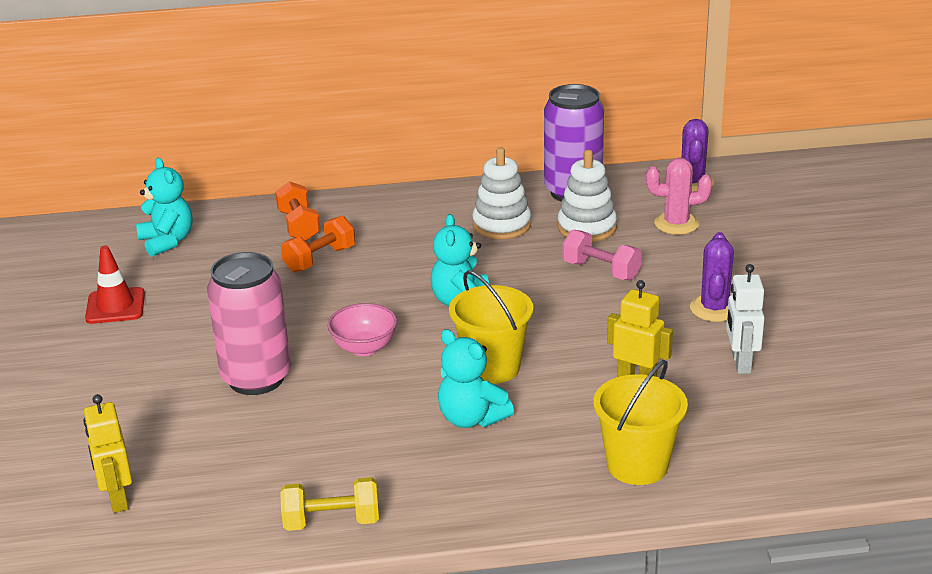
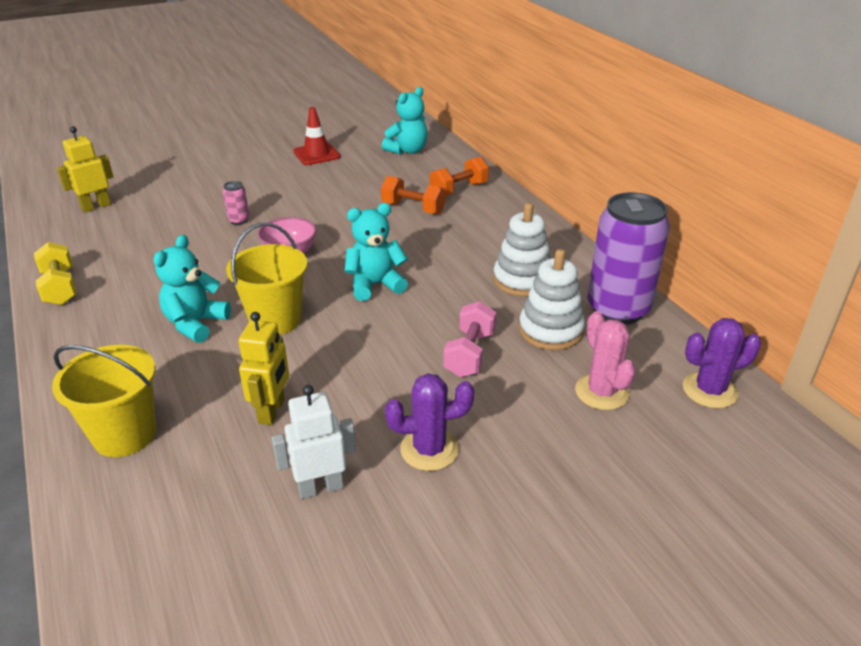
camera: 70 degrees right, 5 degrees up
(256, 378) = (239, 220): pink can -> pink can, size x0.40

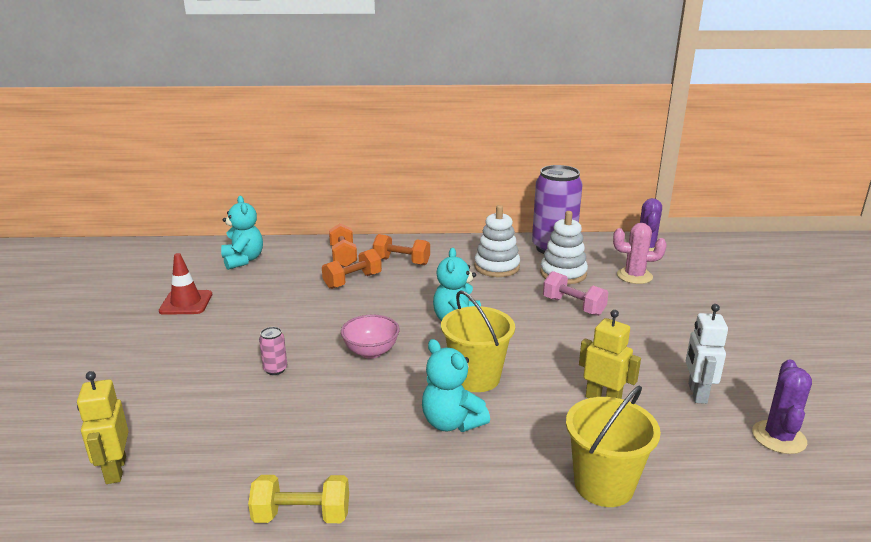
camera: 65 degrees left, 10 degrees down
(429, 449) = (669, 344): purple cactus -> purple cactus (778, 437)
(478, 221) = (401, 261): none -> orange dumbbell

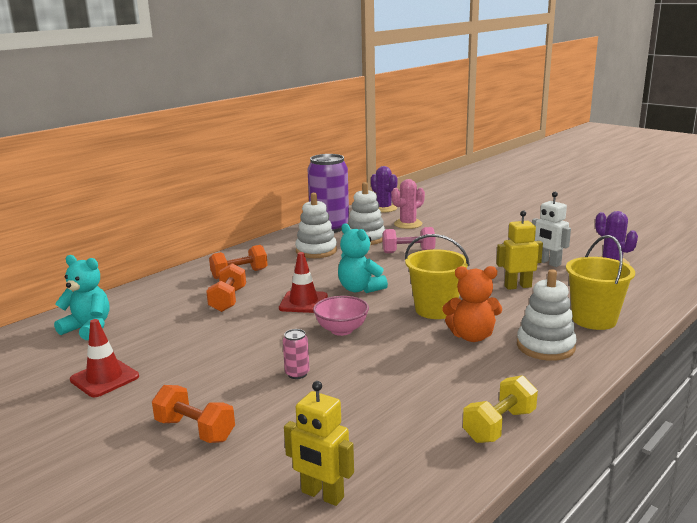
camera: 45 degrees left, 5 degrees down
(343, 256) = (182, 289): orange dumbbell -> orange dumbbell (195, 430)
(394, 311) = (303, 302): none -> red traffic cone
(451, 422) = (472, 336): turquoise teddy bear -> orange teddy bear
(492, 477) = (545, 346): none -> white stacking toy

